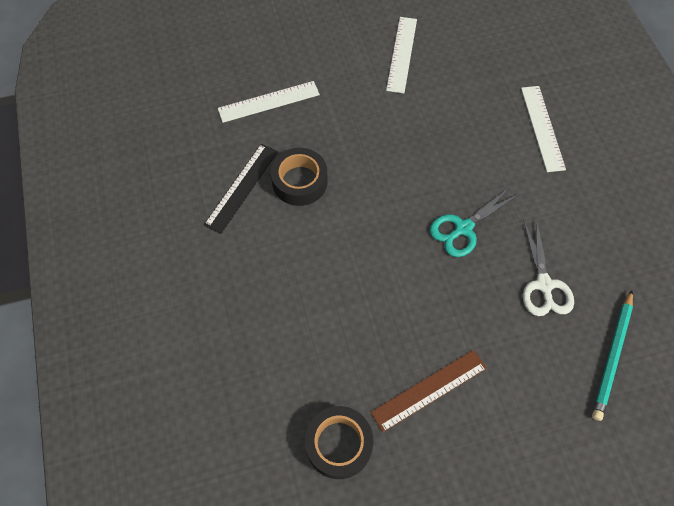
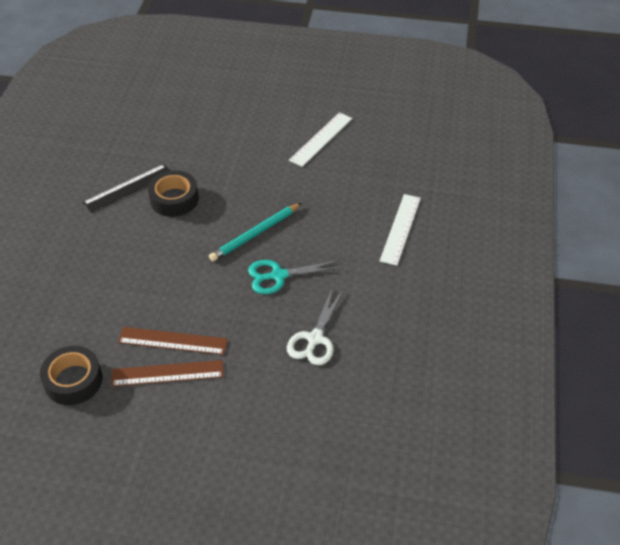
camera: 25 degrees right, 15 degrees down
(268, 101) = (191, 138): white ruler -> none
(409, 350) = (173, 341): none -> brown ruler
(612, 356) = (333, 410): turquoise pencil -> turquoise pencil (255, 234)

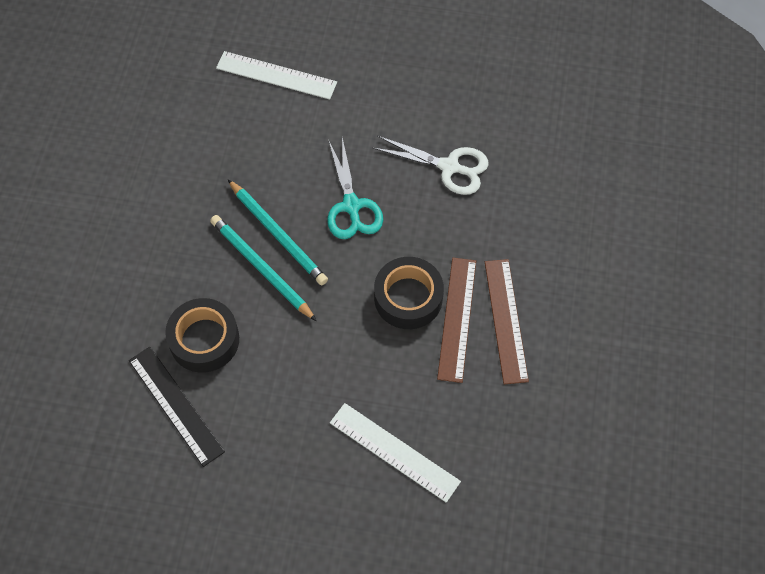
camera: 90 degrees left, 15 degrees up
(73, 380) = (522, 428): black tape -> black tape (408, 298)
(227, 226) = (261, 268): none -> turquoise pencil
(321, 139) = (96, 158): white ruler -> white ruler (394, 452)

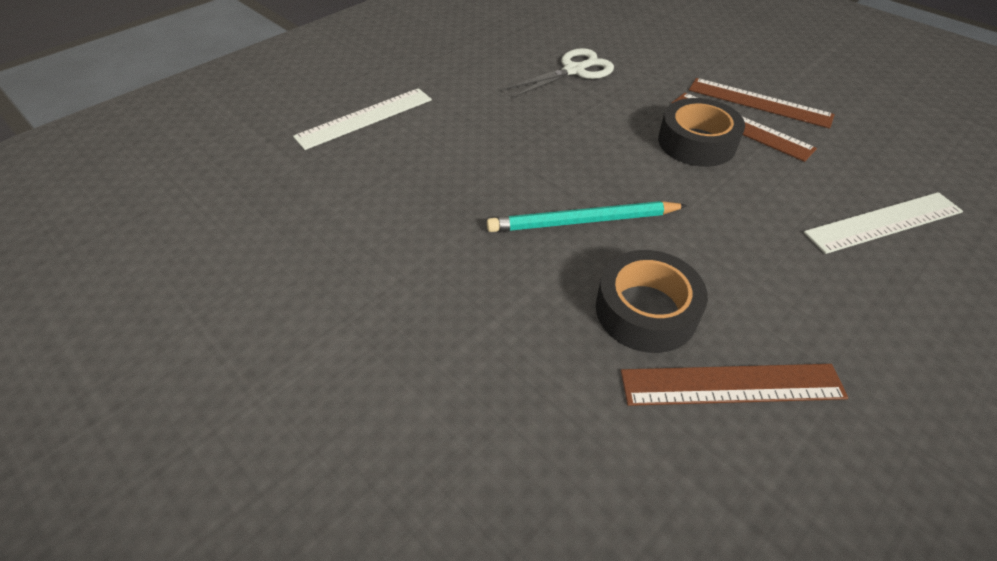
camera: 55 degrees left, 15 degrees down
(175, 405) = (731, 385): black ruler -> brown ruler
(278, 234) = (551, 192): turquoise pencil -> none
(351, 206) = (563, 134): turquoise scissors -> none

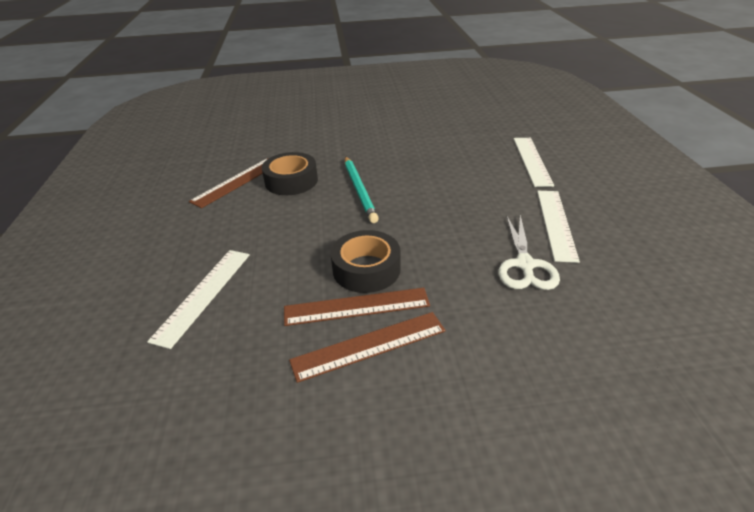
camera: 130 degrees right, 10 degrees down
(492, 72) = (556, 223): none -> white ruler
(583, 221) = (360, 190): turquoise pencil -> turquoise pencil turned 135 degrees clockwise

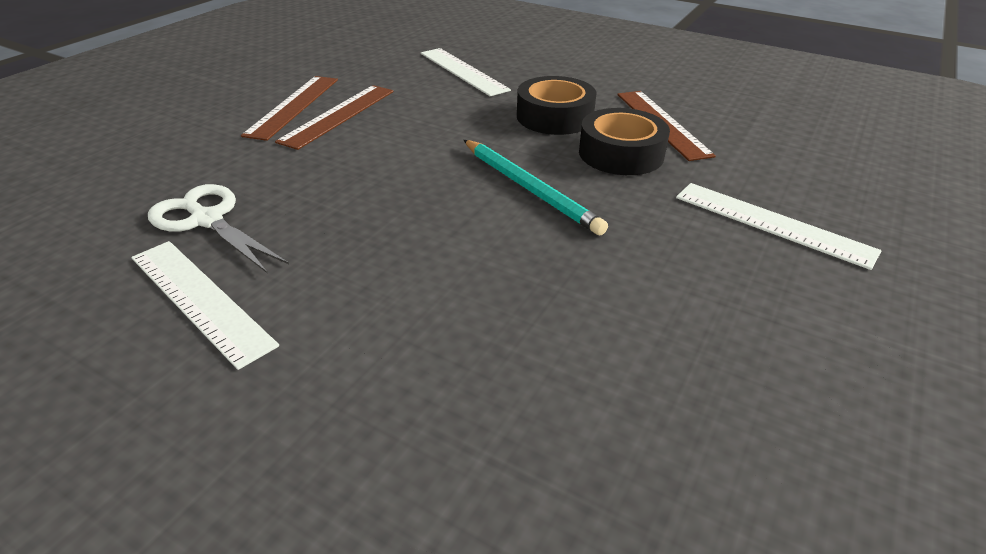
camera: 125 degrees right, 0 degrees up
(360, 190) = (530, 188): turquoise pencil -> turquoise pencil turned 150 degrees counterclockwise
(366, 269) = (374, 136): black tape -> black tape (554, 117)
(532, 161) = (362, 434): white ruler -> white ruler (772, 224)

